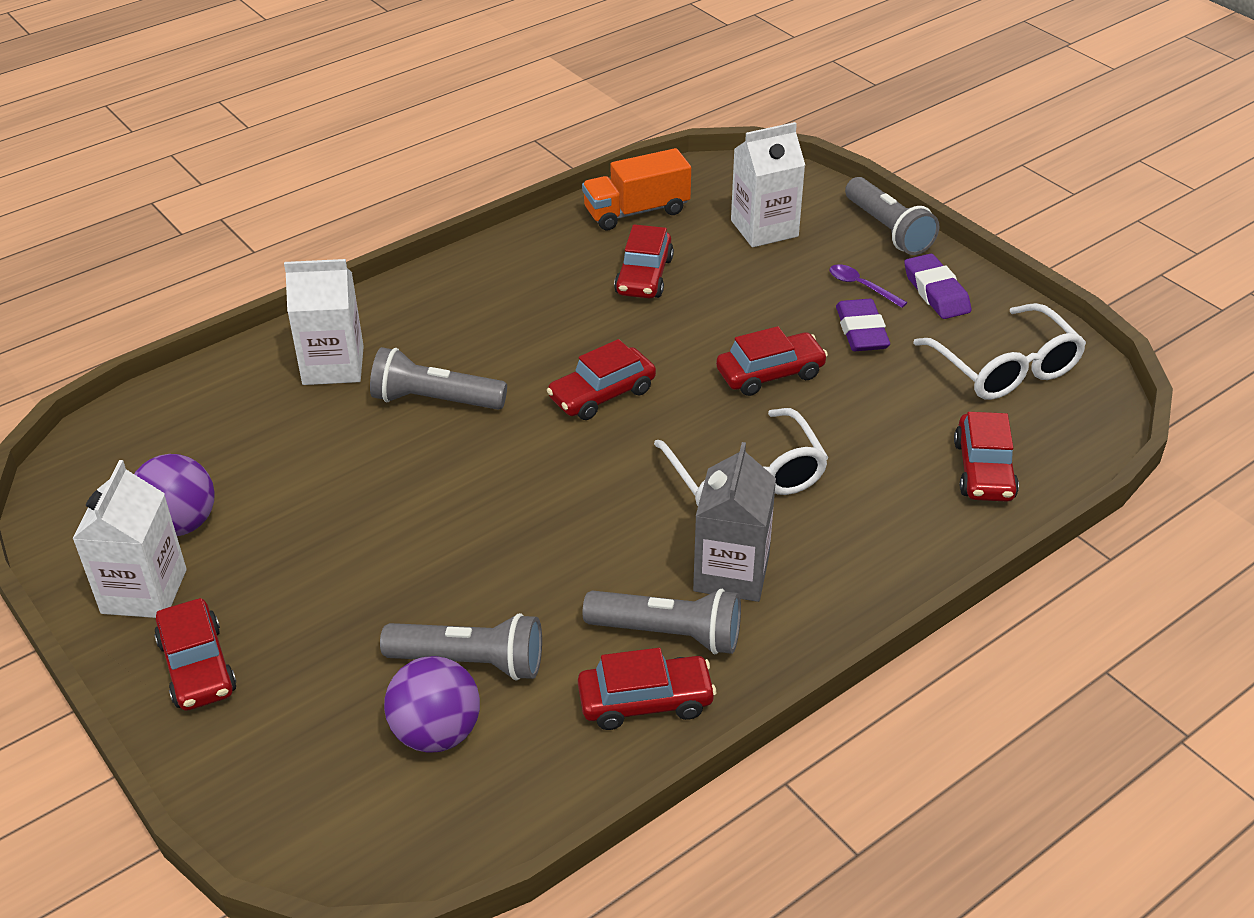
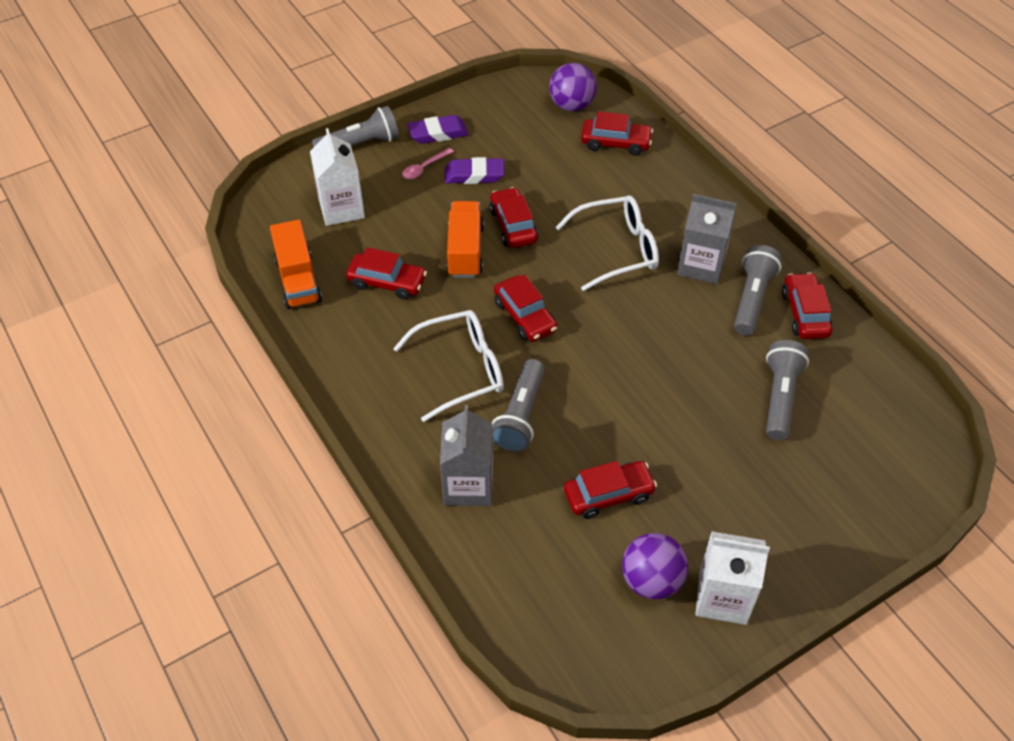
camera: 85 degrees left, 10 degrees up
(197, 666) = (793, 553): red car -> red car (608, 495)
(333, 365) = (468, 485): white carton -> grey carton
(436, 733) = (837, 415): purple ball -> purple ball (571, 105)
(711, 334) = (465, 251): none -> orange truck
(861, 286) = (424, 168): purple spoon -> pink spoon
(1005, 367) = (521, 117): white glasses -> white glasses (460, 370)

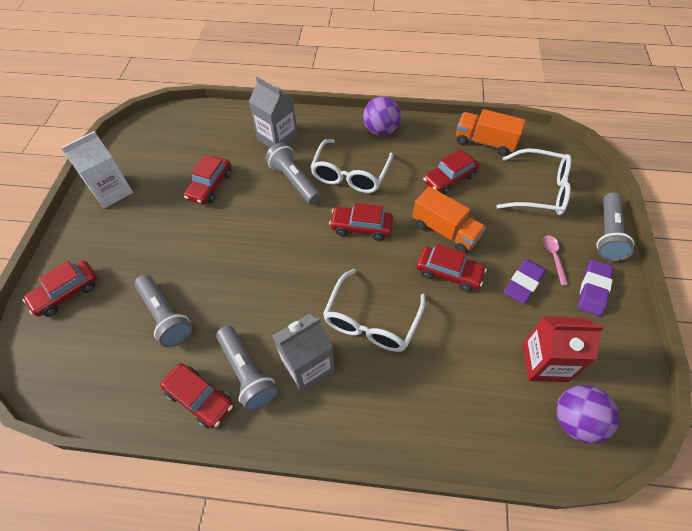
camera: 130 degrees right, 5 degrees up
(341, 208) = (538, 190): white carton -> white glasses
(541, 136) = (544, 362): none -> red carton
(615, 143) = (495, 417): red car -> red car (66, 293)
(651, 580) = (153, 171): purple ball -> purple ball (381, 130)

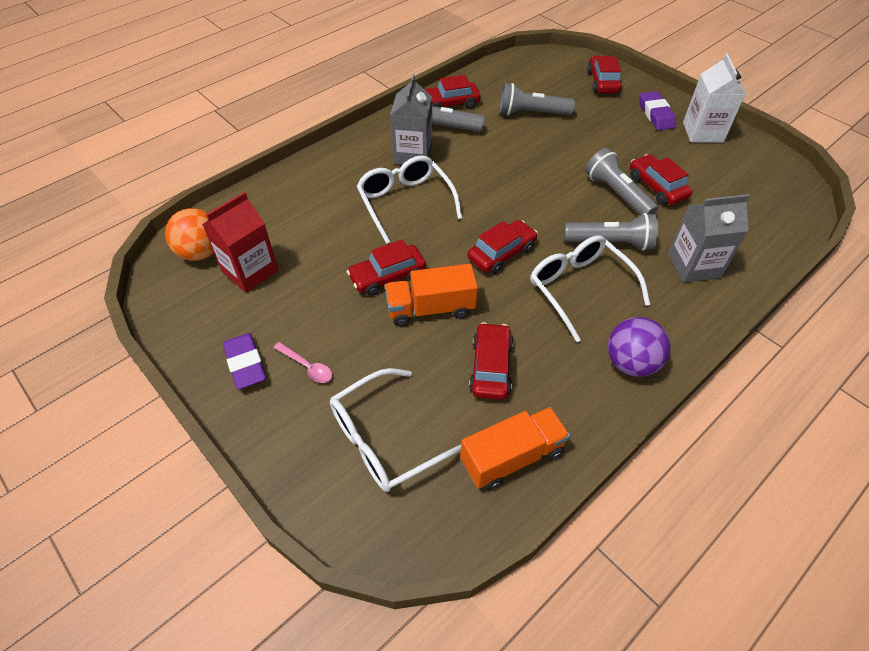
camera: 130 degrees right, 5 degrees down
(523, 283) = (316, 318): purple eraser -> purple eraser (656, 114)
(575, 420) = (201, 252): purple ball -> orange ball
(607, 234) = (267, 444): grey flashlight -> grey flashlight (617, 194)

